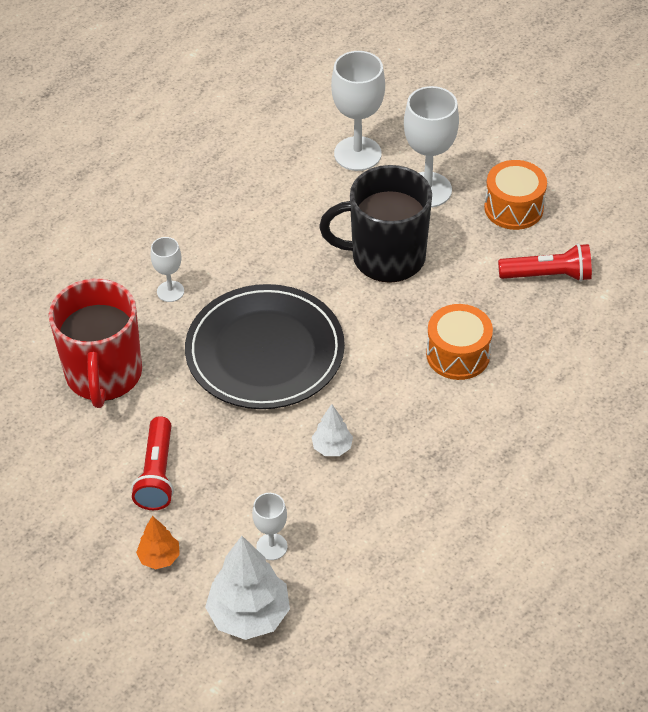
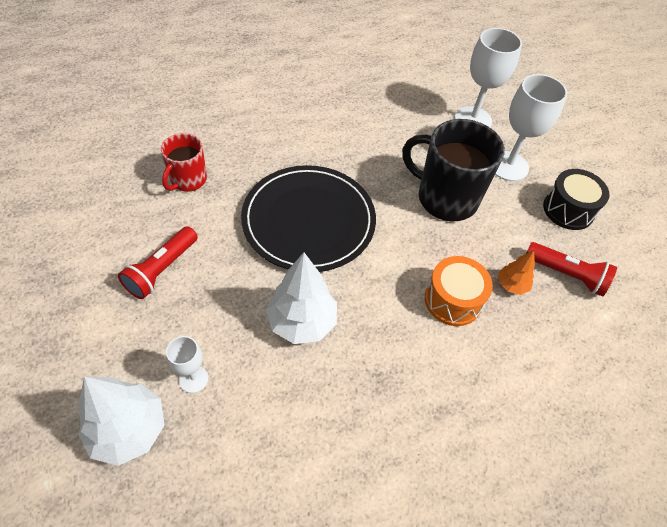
camera: 25 degrees right, 5 degrees up
(104, 375) = (188, 180): red mug -> red mug, size x0.58
(159, 557) = (107, 337): orange tree -> orange tree (511, 285)
(170, 291) = (277, 147): white goblet -> none
(332, 447) = (302, 322): white tree -> white tree, size x1.88
(513, 208) = (568, 210): orange drum -> black drum

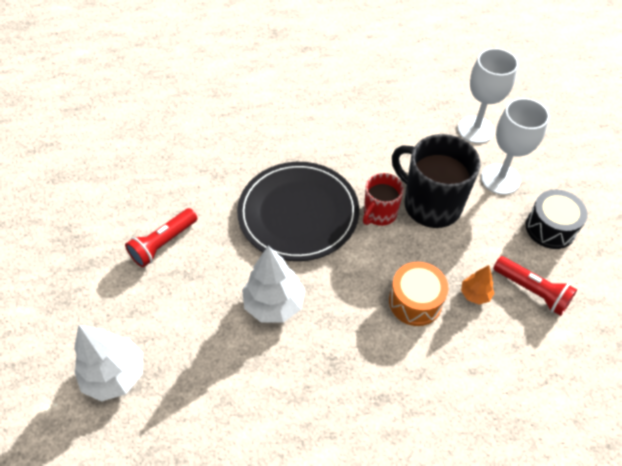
camera: 15 degrees right, 0 degrees up
(188, 180) = (199, 165): red mug -> red mug (379, 214)
(193, 379) = (174, 340): white goblet -> none

